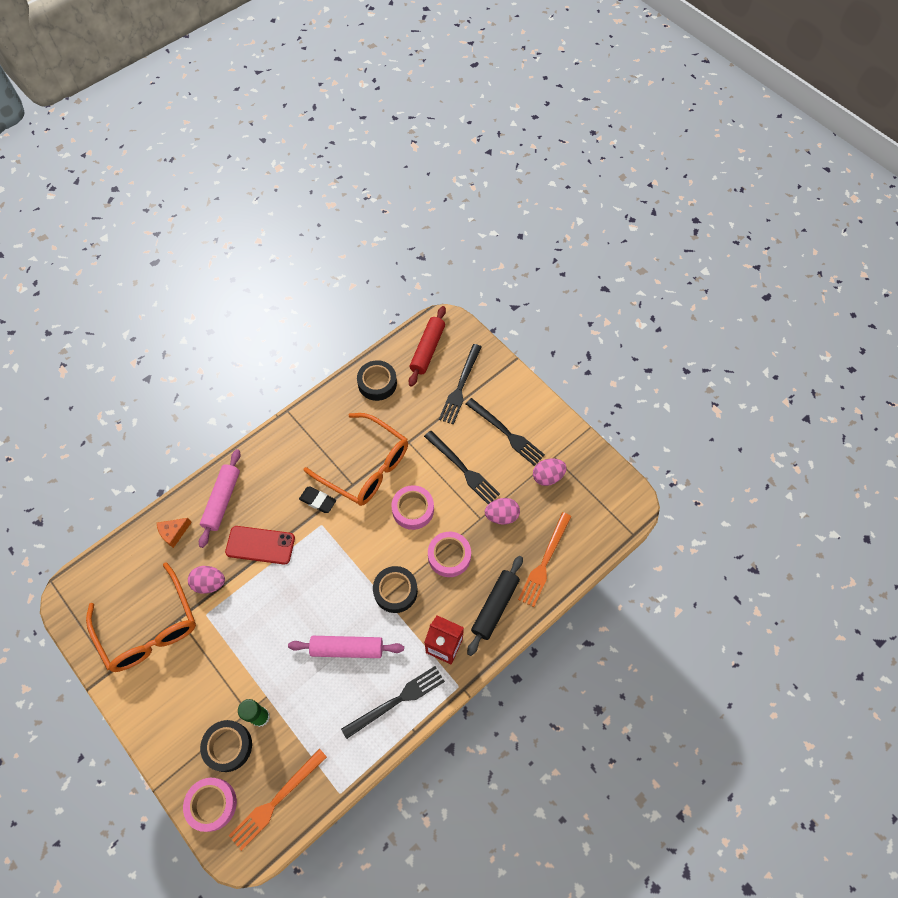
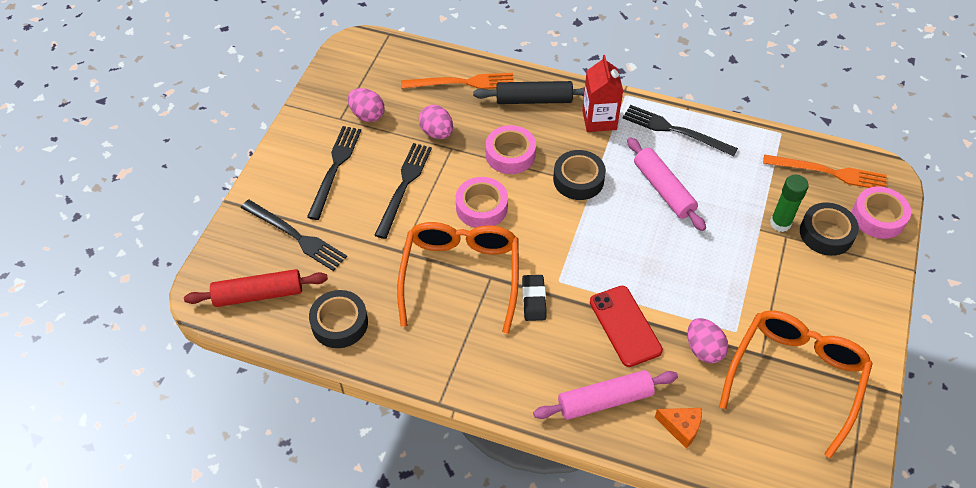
camera: 120 degrees left, 10 degrees down
(460, 386) = (296, 236): black fork -> black fork turned 45 degrees clockwise

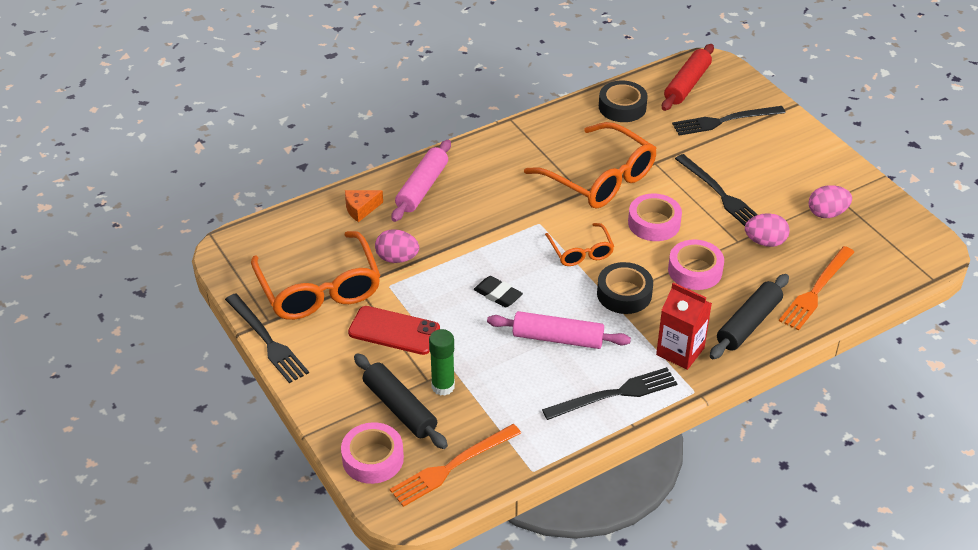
camera: 130 degrees right, 10 degrees down
(335, 168) = (778, 168): black fork -> black fork (267, 340)
(534, 300) = (537, 201): black eraser -> black eraser (498, 294)
(562, 232) = (581, 252): none -> orange glasses
(625, 326) = (463, 232): red phone -> red phone (394, 331)
(826, 233) = (400, 408): black tape -> black rolling pin

